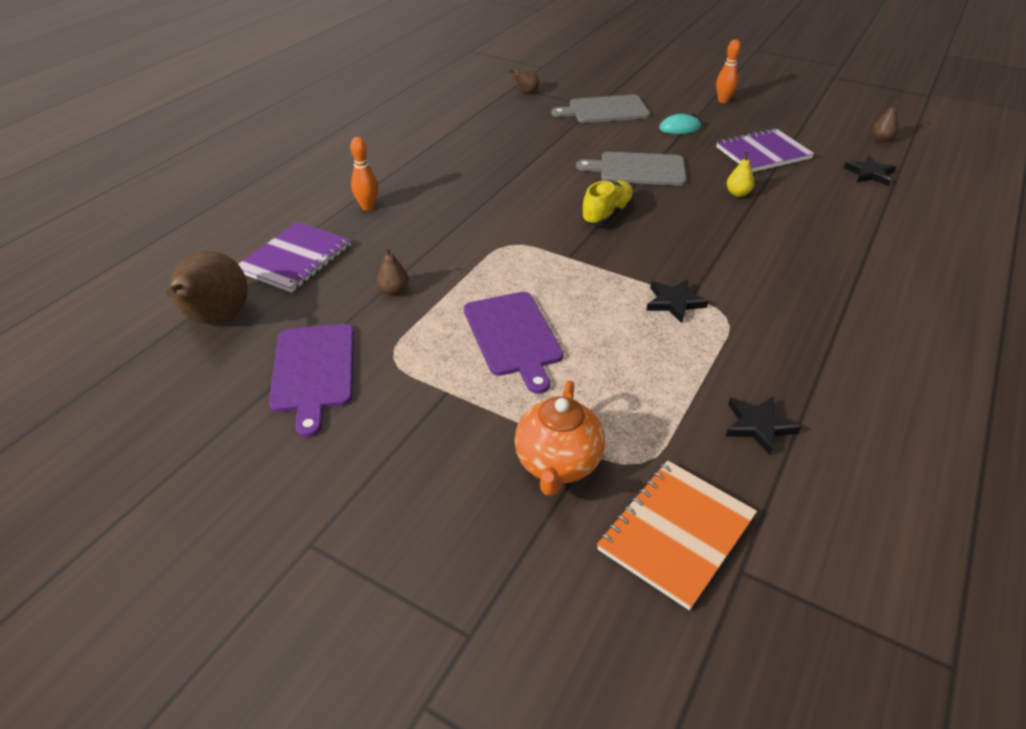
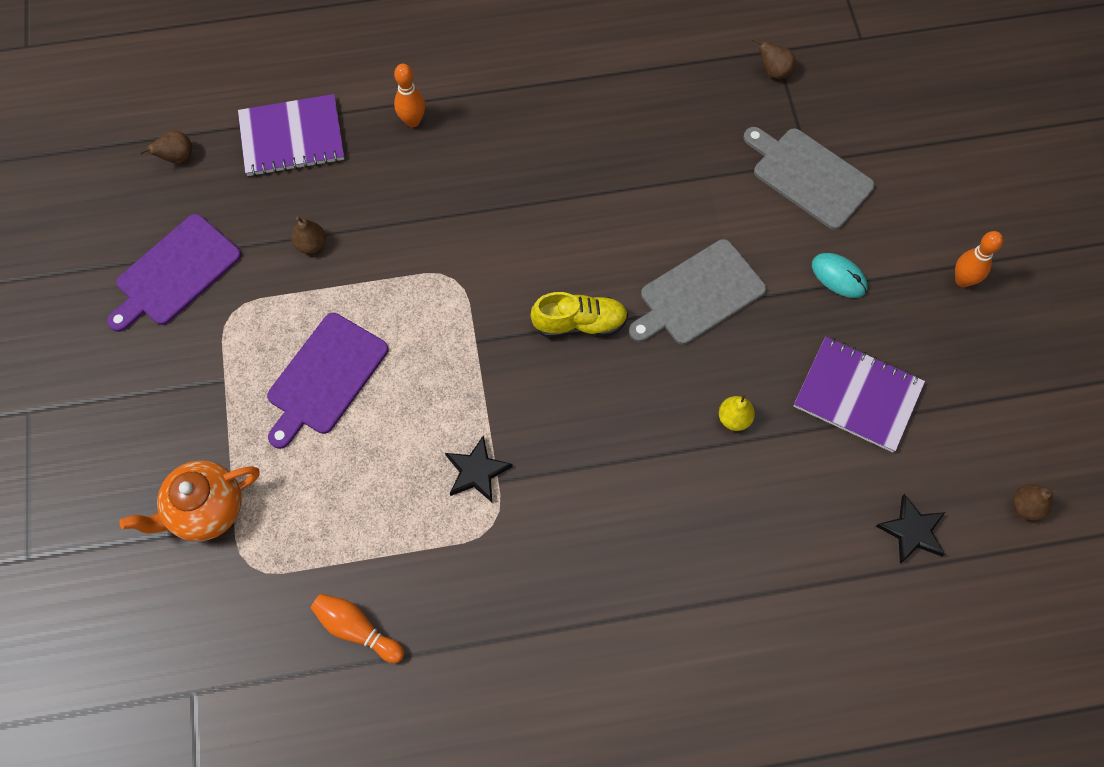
camera: 50 degrees right, 25 degrees up
(217, 320) = (177, 157): brown pear -> brown pear, size x0.46
(638, 169) = (698, 294): grey cutting board -> grey cutting board turned 90 degrees counterclockwise
(676, 533) = (197, 631): orange notebook -> none
(758, 426) = (357, 629): black star -> orange bowling pin

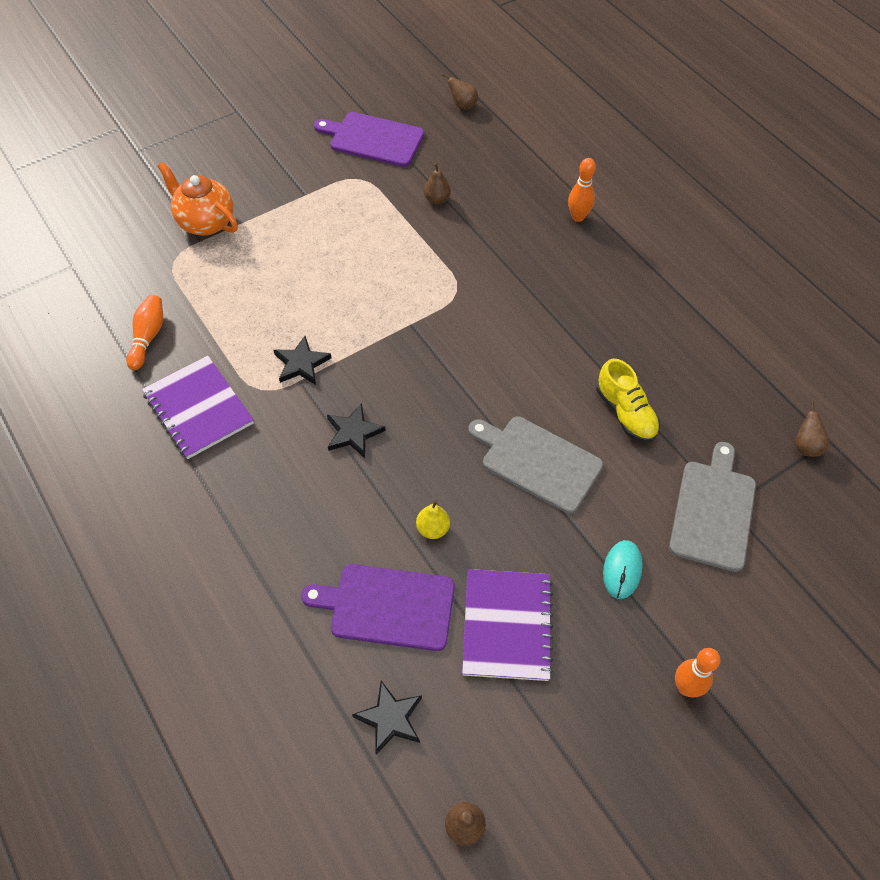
camera: 65 degrees right, 10 degrees down
(292, 137) = (517, 156): purple notebook -> purple notebook (198, 408)
(325, 377) = (335, 246): purple cutting board -> purple cutting board (387, 606)
(579, 323) = (463, 385): yellow shoe -> yellow shoe (625, 413)
(591, 450) = (353, 433): none -> black star

